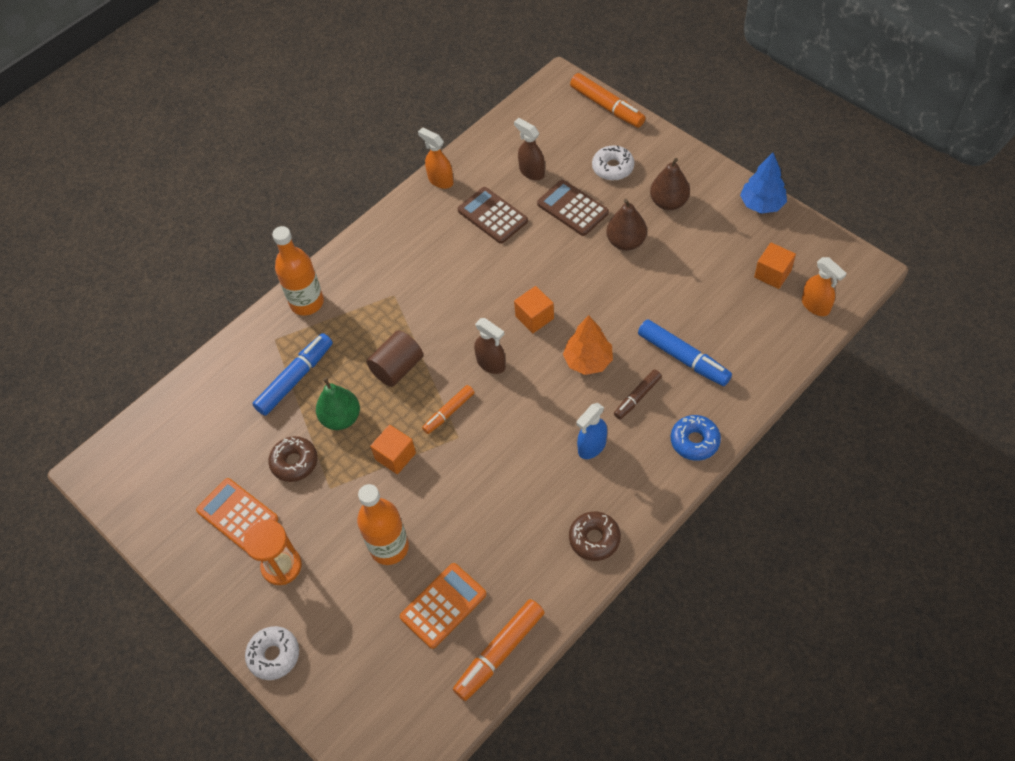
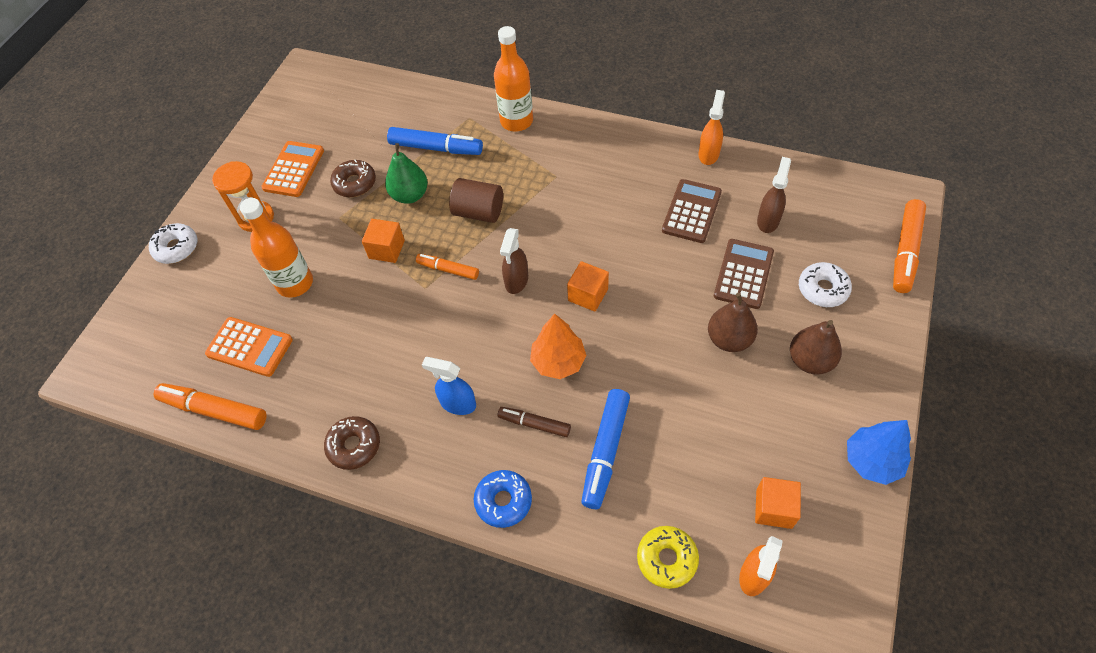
camera: 65 degrees right, 0 degrees up
(783, 351) = (667, 559): none -> yellow donut

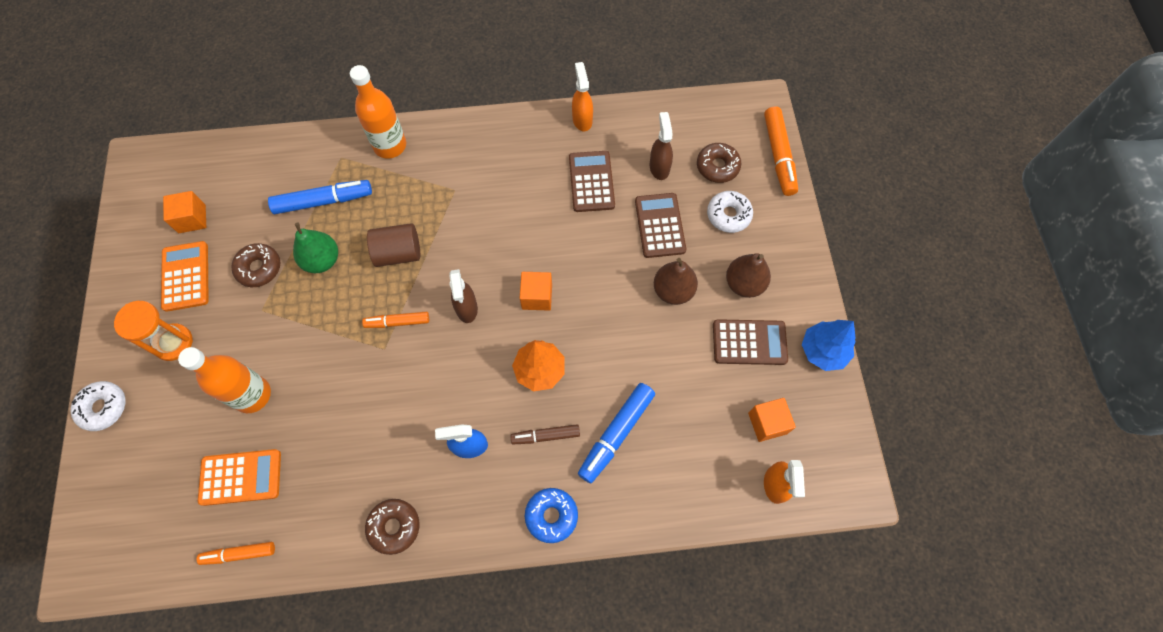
camera: 30 degrees left, 10 degrees up
(214, 410) = (239, 553): orange marker -> orange marker, size x0.61
(387, 249) = (327, 324): orange cube -> orange cube (192, 219)
(605, 451) = (616, 434): blue marker -> blue marker turned 45 degrees clockwise
(667, 559) = (704, 503): yellow donut -> none
(790, 420) = (749, 342): none -> brown calculator
(831, 240) = (717, 166): none -> brown donut

